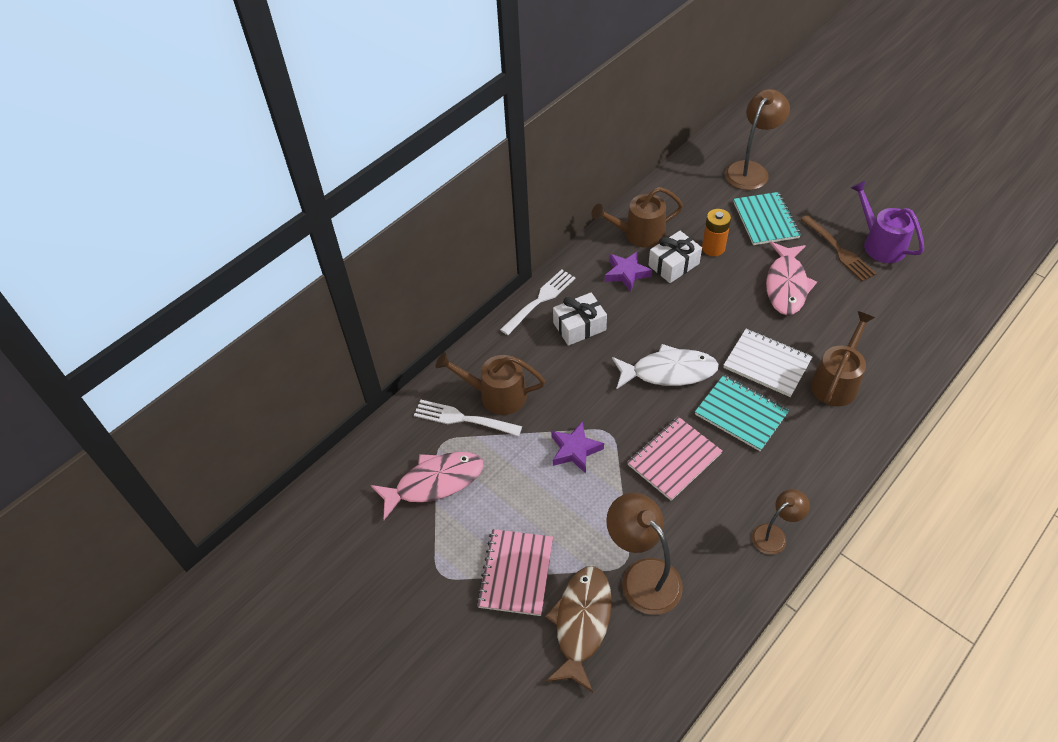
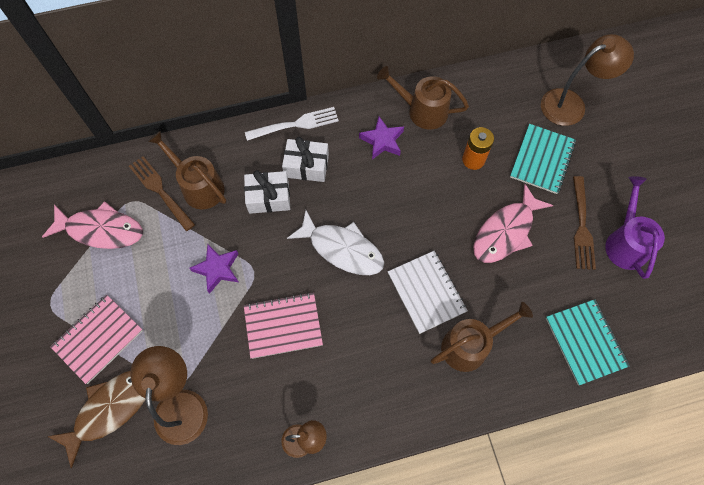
camera: 30 degrees right, 15 degrees up
(463, 418) = (160, 191): white fork -> brown fork
(673, 264) = (427, 155): white gift -> white gift (269, 197)
(740, 414) = (367, 322): turquoise notebook -> turquoise notebook (585, 342)

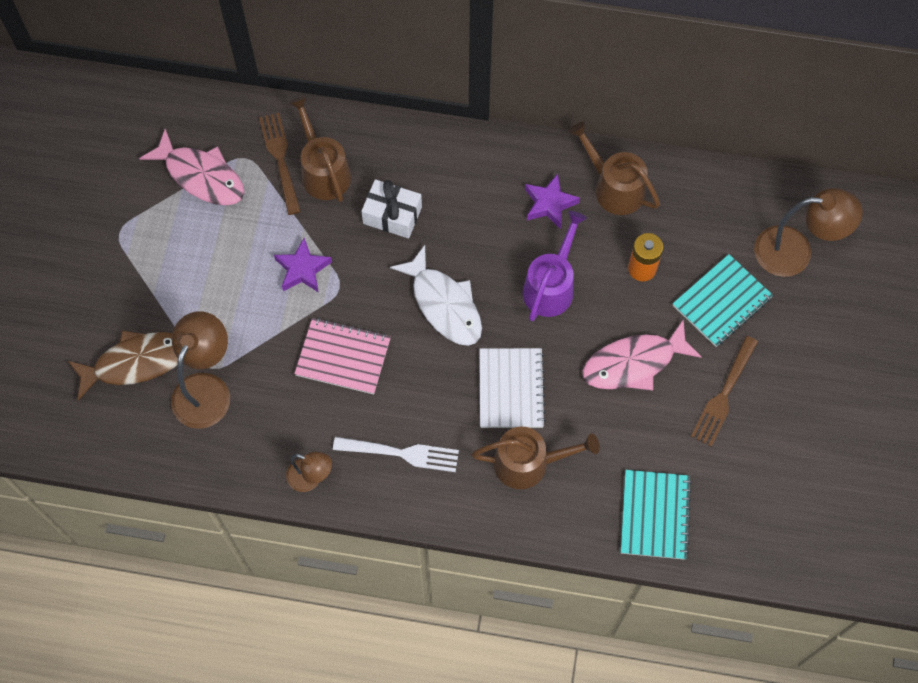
camera: 25 degrees right, 0 degrees up
(98, 339) = (152, 289): pink notebook -> none
(296, 124) = (461, 145): white fork -> white fork (401, 453)
(306, 166) = (450, 197): white gift -> none
(625, 242) = (763, 433): purple watering can -> purple watering can (551, 286)

